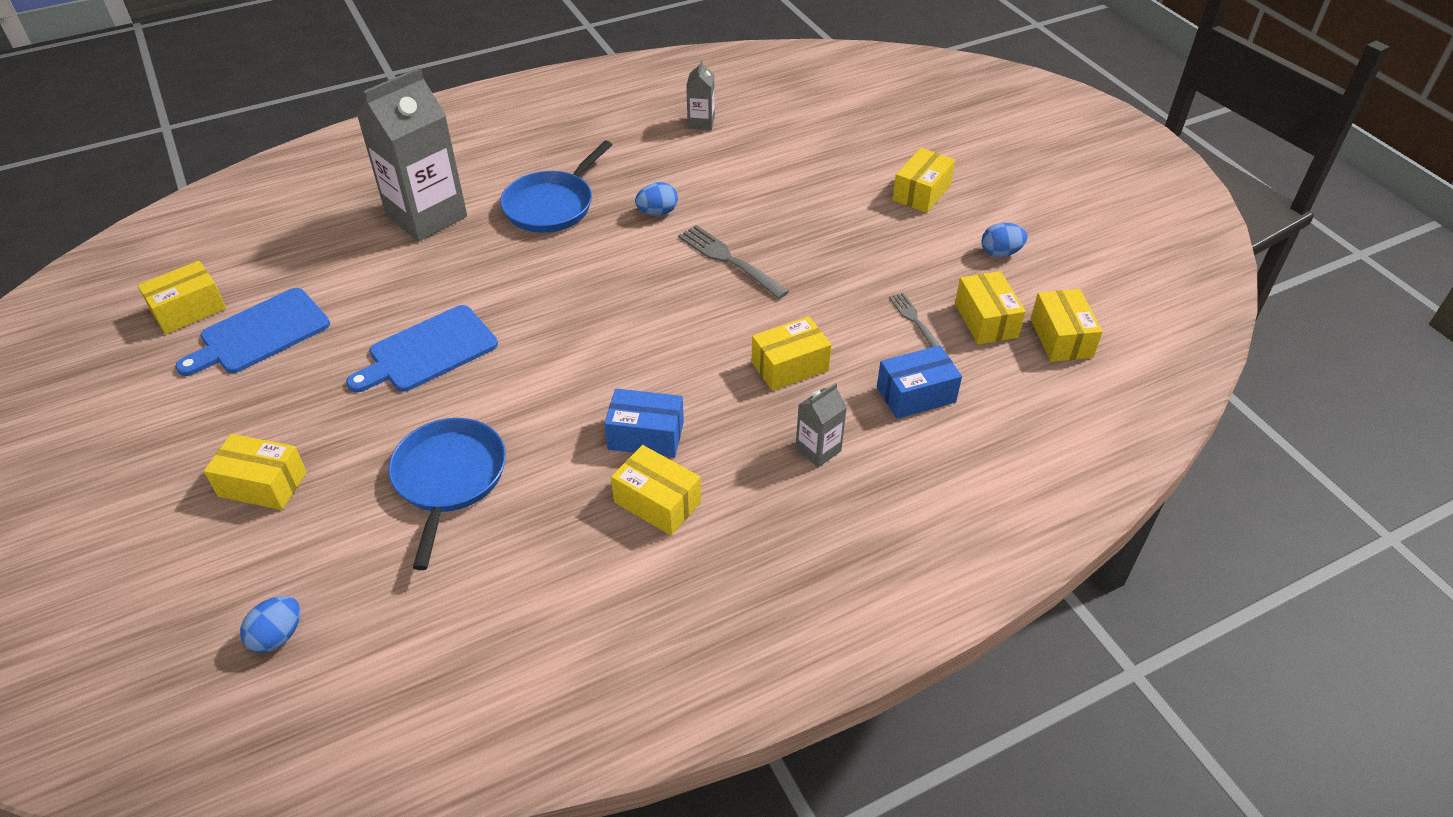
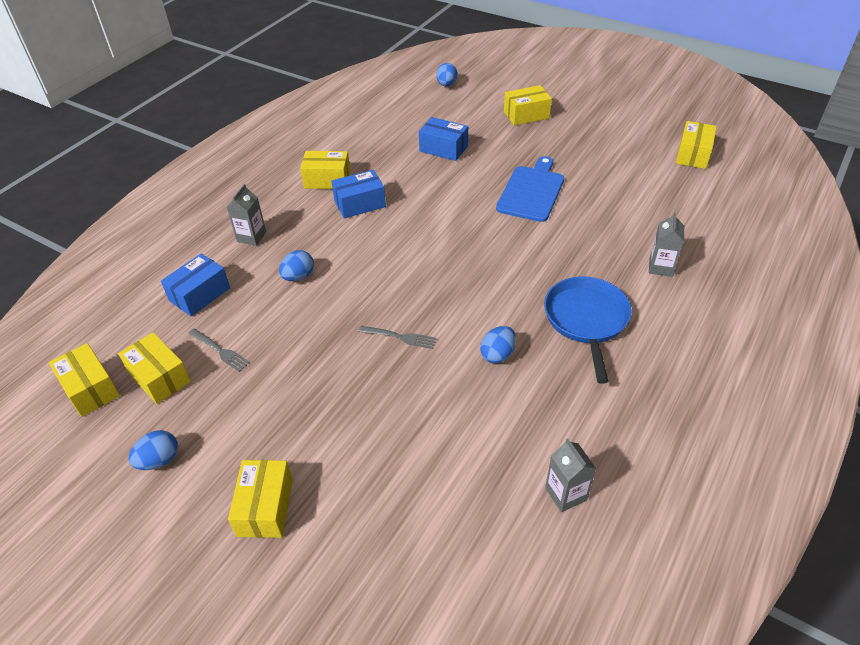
camera: 150 degrees right, 0 degrees up
(260, 333) = (635, 161): blue cutting board -> none
(426, 216) = (661, 267): grey carton -> grey carton, size x0.45
(449, 478) = (443, 148): blue pan -> blue box
(730, 260) = (400, 337): grey fork -> grey fork, size x0.62
(790, 366) = (298, 276): yellow box -> blue egg

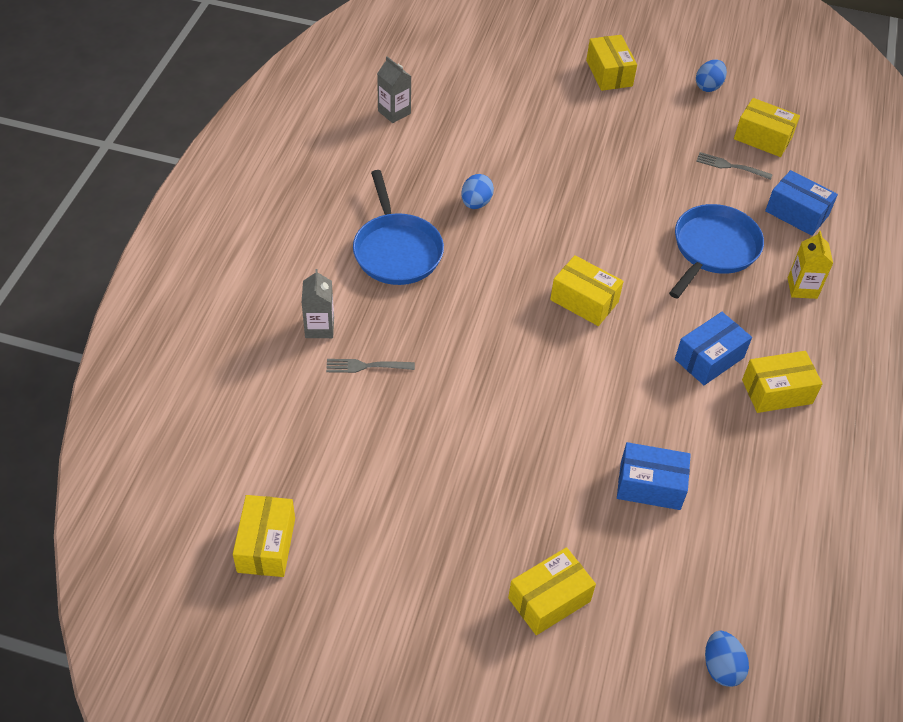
camera: 160 degrees right, 5 degrees up
(90, 389) = (810, 121): yellow box -> yellow box (584, 301)
(200, 294) = (796, 213): blue box -> blue box turned 75 degrees counterclockwise
(251, 237) = (802, 288): grey carton -> yellow carton
(298, 276) = (713, 249): blue egg -> blue pan
(400, 337) = (574, 204): grey fork -> grey fork (367, 366)
(532, 191) = (495, 420): blue cutting board -> none

